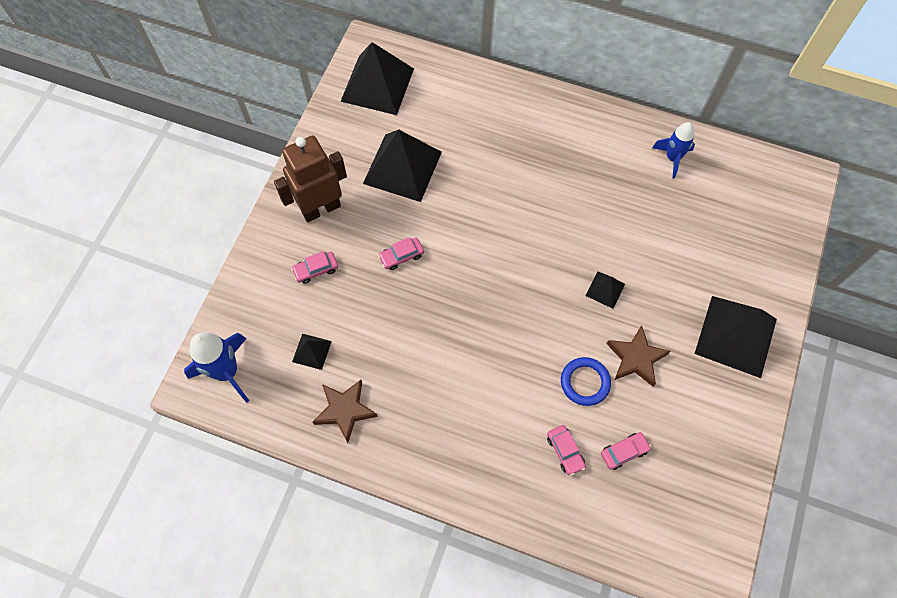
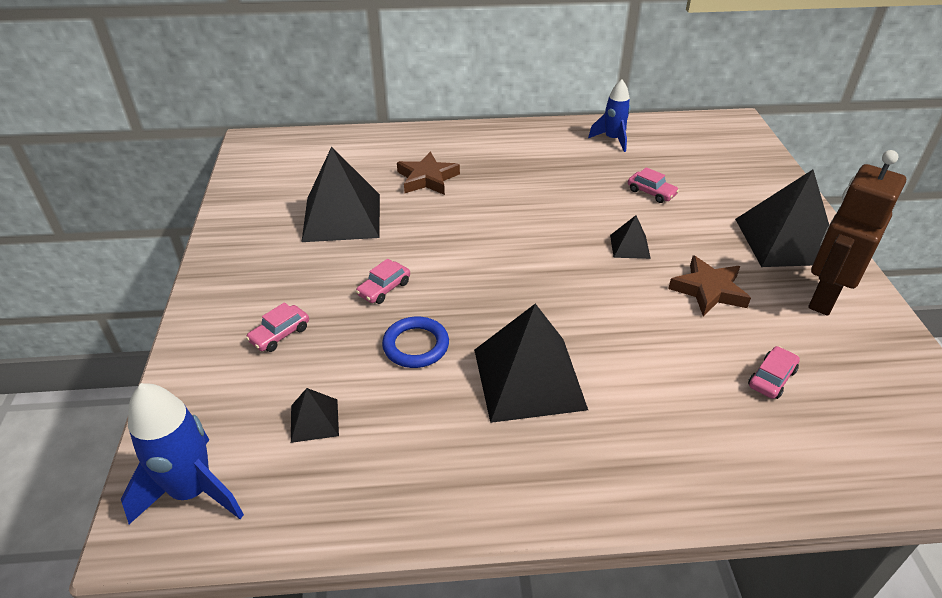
camera: 25 degrees left, 25 degrees down
(321, 208) = (259, 277): brown robot -> brown robot (824, 298)
(345, 410) = (397, 471): brown star -> brown star (427, 178)
(377, 84) = (278, 165): black pyramid -> black pyramid (529, 378)
(565, 451) = (707, 404): pink car -> pink car (651, 192)
(585, 382) = (674, 330): blue ring -> blue ring (416, 345)

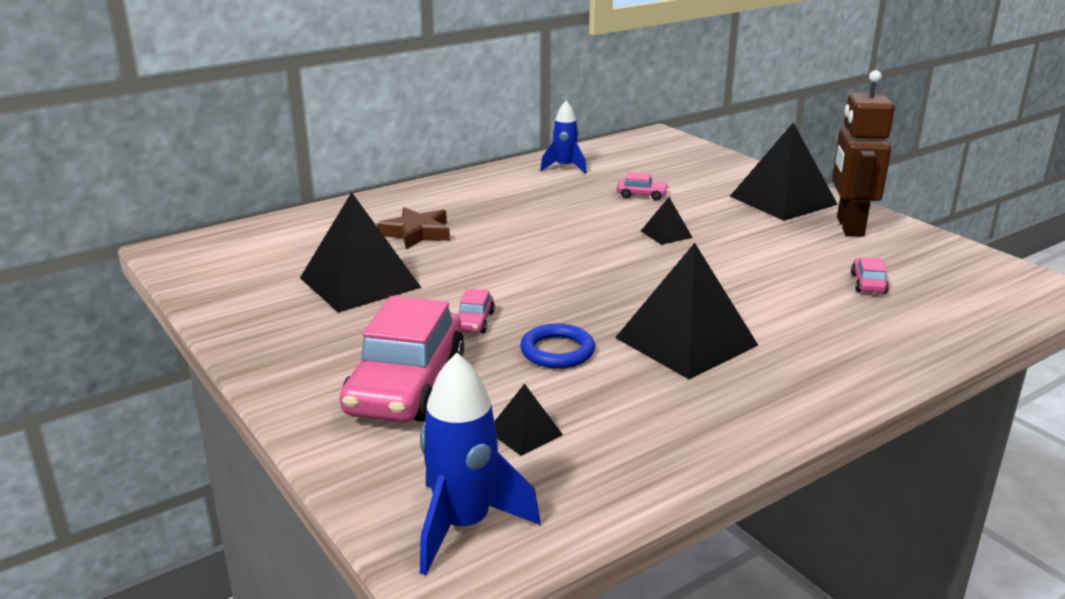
camera: 30 degrees left, 15 degrees down
(280, 334) = (406, 385): pink car -> pink car, size x2.37
(709, 290) = (762, 245): brown star -> none

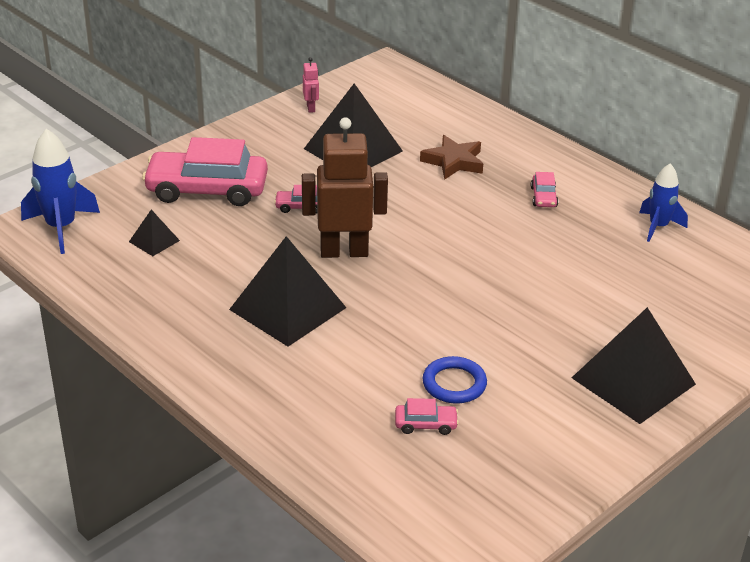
camera: 80 degrees right, 10 degrees up
(238, 301) = (311, 108): none -> pink robot
(557, 351) = (262, 247): blue ring -> blue ring (454, 384)
(641, 195) = (601, 280): pink car -> pink car (543, 197)
(666, 234) = (503, 297): black pyramid -> none
(849, 227) = (572, 426): brown robot -> brown robot (344, 252)

